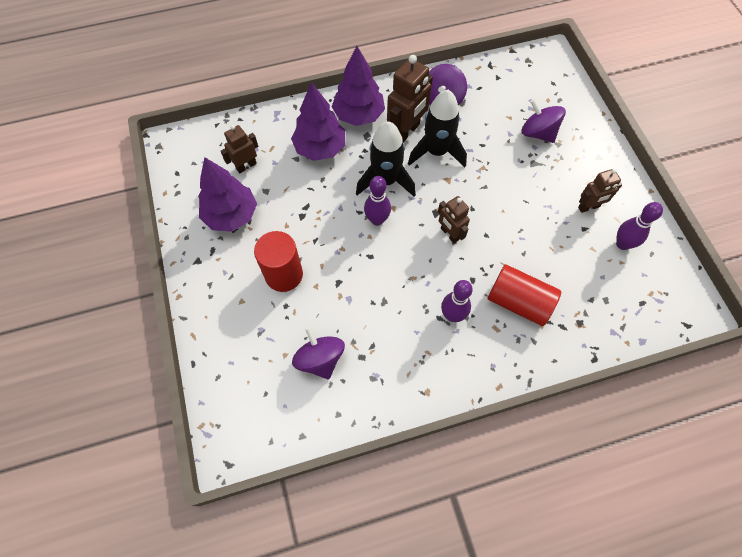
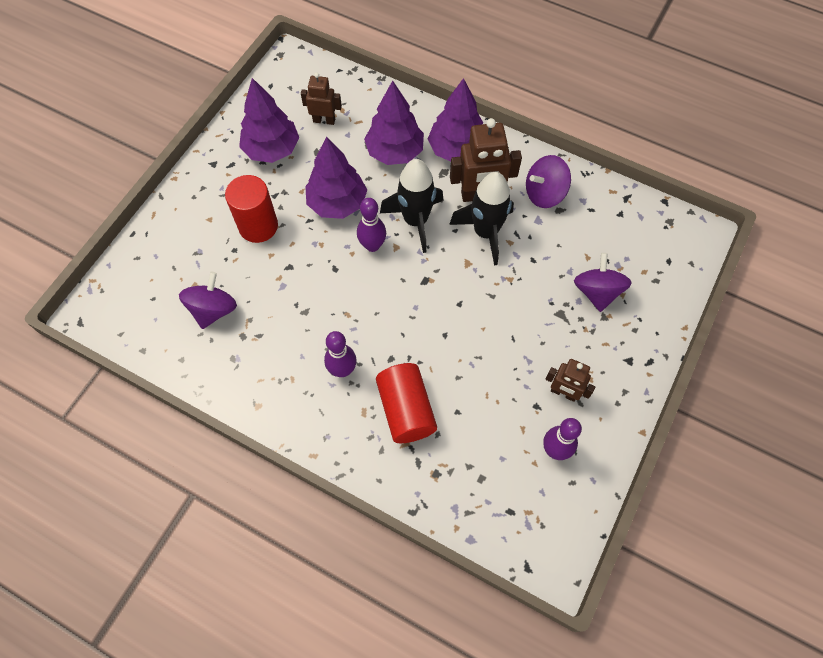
camera: 45 degrees right, 0 degrees up
(321, 212) = (337, 203): none -> purple tree
(449, 234) = (416, 307): brown robot -> none

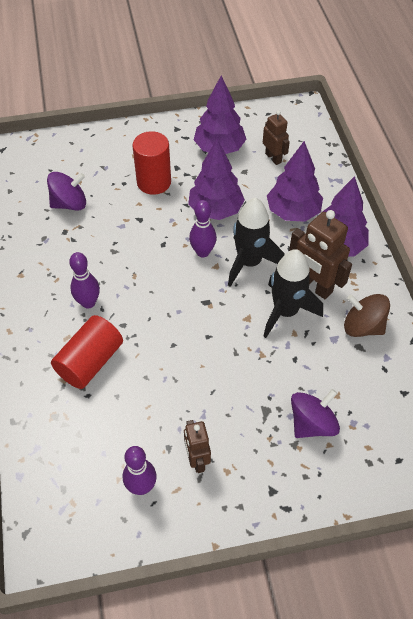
camera: 50 degrees right, 10 degrees down
(544, 193) = (362, 326): purple spinning top -> brown spinning top

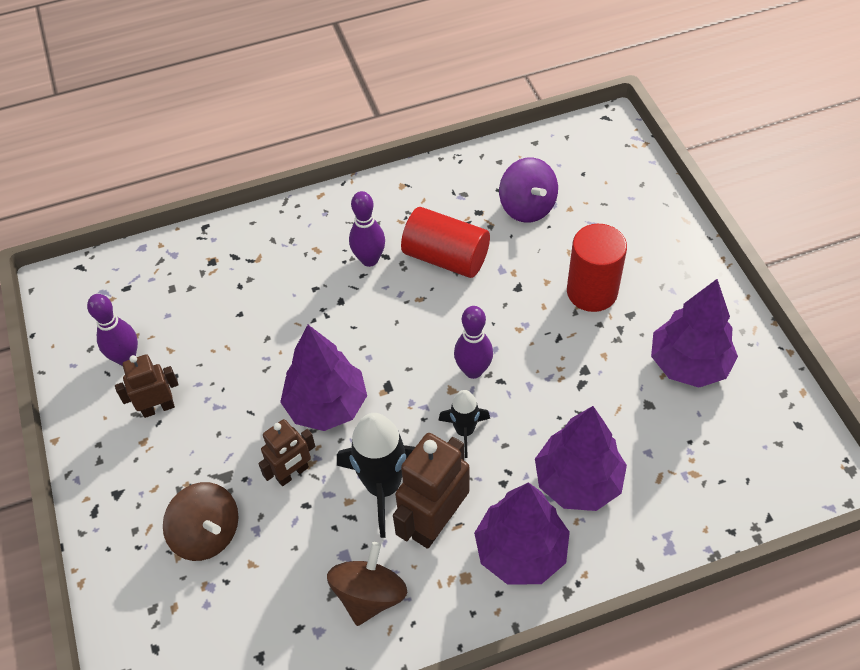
camera: 85 degrees right, 0 degrees up
(90, 362) = (284, 279): red cylinder -> red cylinder (446, 257)
(216, 210) = (557, 376): purple tree -> purple tree (326, 405)
(249, 263) = (464, 431): black rocket -> black rocket, size x0.56
(273, 158) = (691, 443): brown robot -> brown robot (292, 473)
(312, 423) = (207, 533): purple spinning top -> brown spinning top

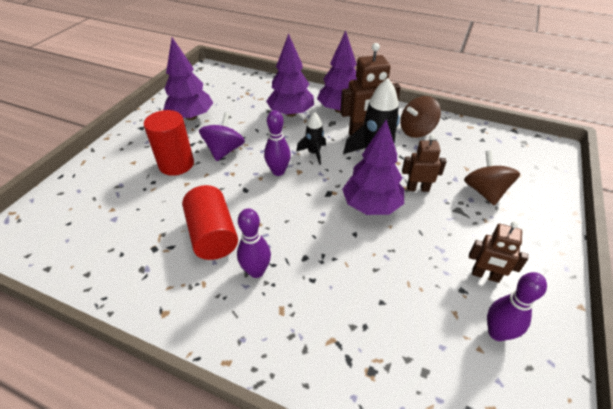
camera: 140 degrees left, 10 degrees down
(527, 206) = (127, 228): purple spinning top -> purple spinning top (224, 151)

